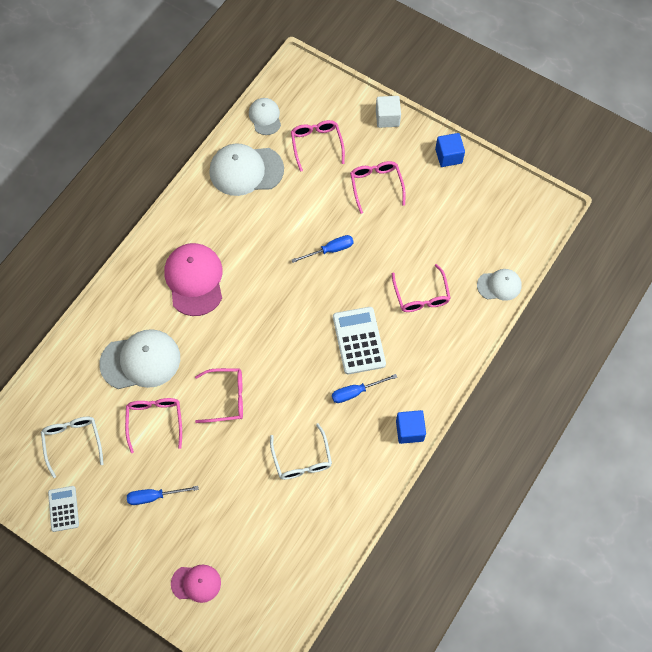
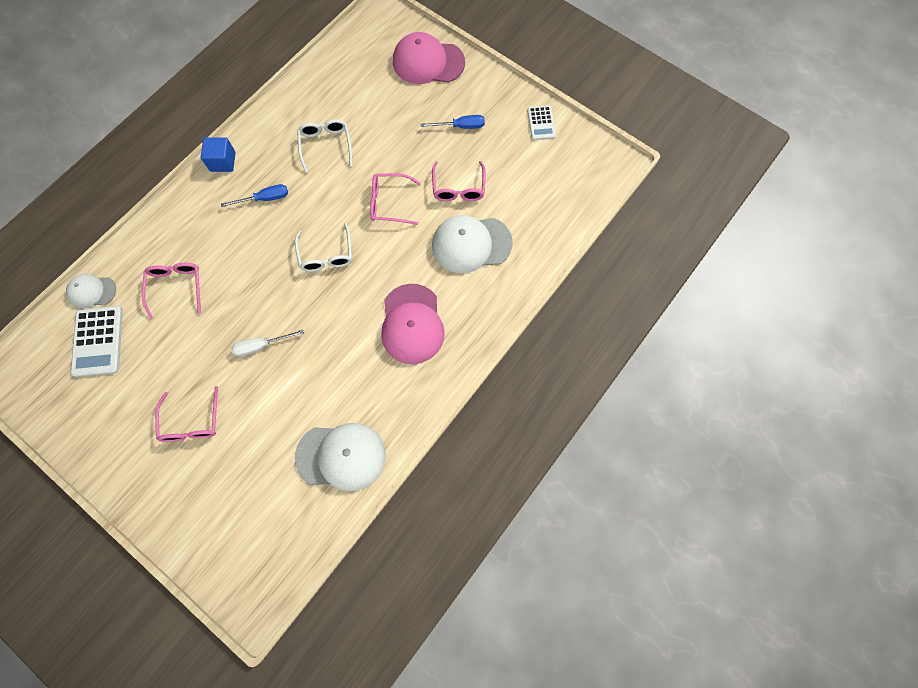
camera: 175 degrees left, 5 degrees up
(72, 441) = (535, 176): white glasses -> white glasses (326, 255)
(196, 583) = (428, 62): pink cap -> pink cap, size x1.75
(265, 117) = (308, 533): white cap -> none
(316, 144) = (250, 486): pink glasses -> none
(330, 250) = (261, 346): blue screwdriver -> white screwdriver
(359, 340) = (251, 246): white calculator -> white calculator (98, 341)
(387, 118) = (154, 518): white cube -> none
(448, 156) = (95, 455): blue cube -> none

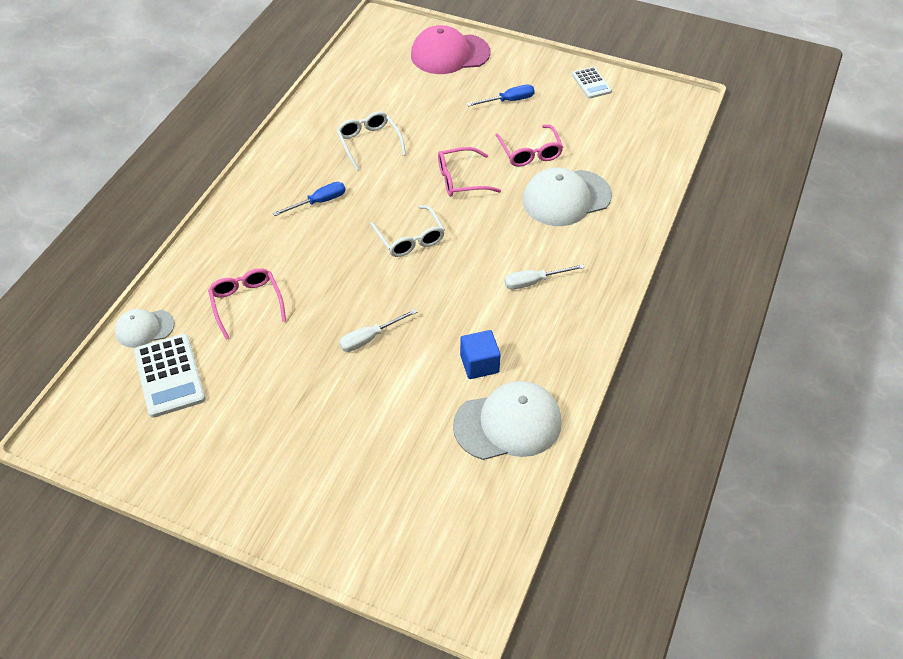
camera: 15 degrees left, 20 degrees down
(191, 422) = (315, 431): pink glasses -> none
(223, 162) = (257, 178): blue cube -> blue cube (479, 364)
(412, 324) = (534, 282): pink cap -> white screwdriver

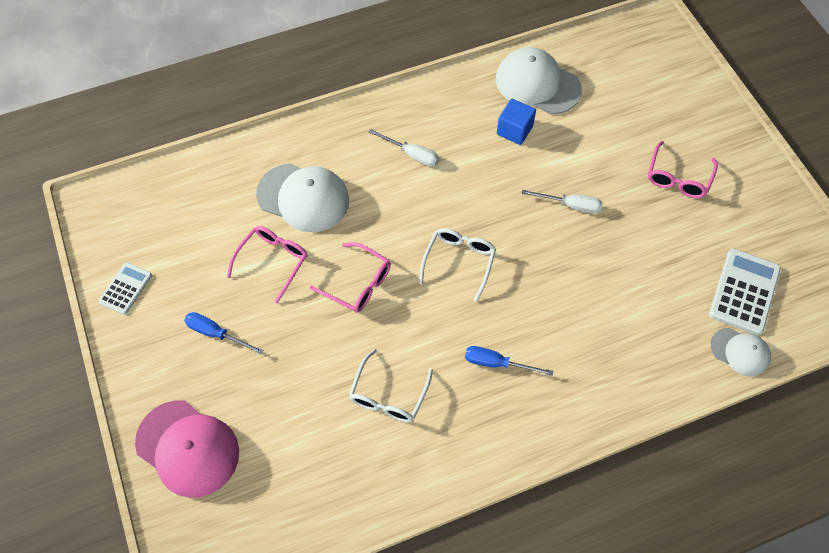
camera: 135 degrees left, 10 degrees up
(246, 303) = (639, 309): pink glasses -> pink glasses (678, 178)

